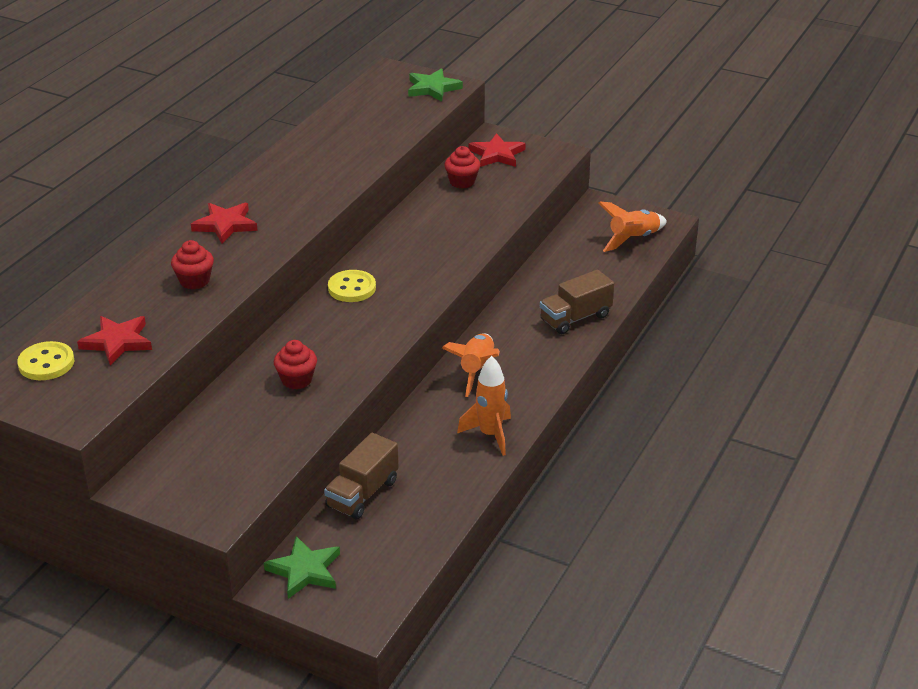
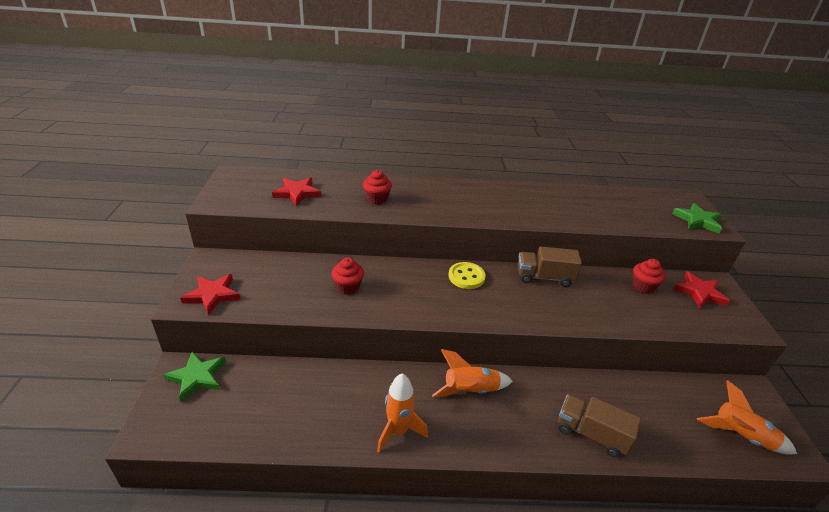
camera: 60 degrees right, 0 degrees up
(46, 363) = (264, 179): yellow button -> none
(225, 225) = (444, 191): red star -> red star (212, 295)
(362, 494) = (291, 377): brown truck -> brown truck (544, 277)

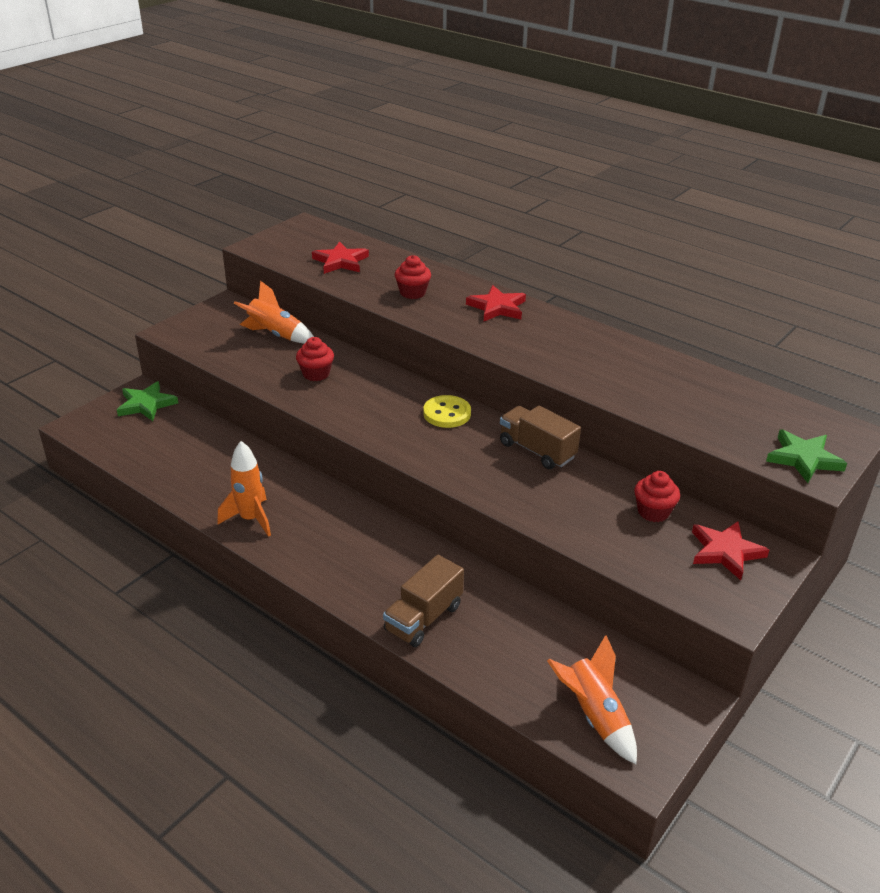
camera: 40 degrees right, 0 degrees up
(212, 295) = (197, 334): red star -> red star (497, 307)
(470, 390) = (354, 525): orange rocket -> orange rocket (275, 335)
(591, 434) = (423, 618): brown truck -> brown truck turned 120 degrees counterclockwise

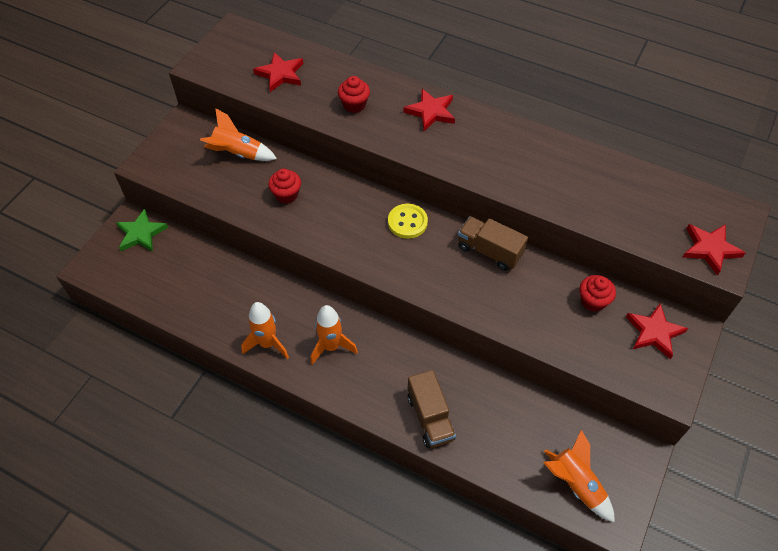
camera: 10 degrees left, 20 degrees up
(325, 533) = (331, 346): none -> orange rocket
(423, 618) = (430, 417): brown truck -> brown truck turned 45 degrees counterclockwise
(803, 459) = (710, 249): green star -> red star

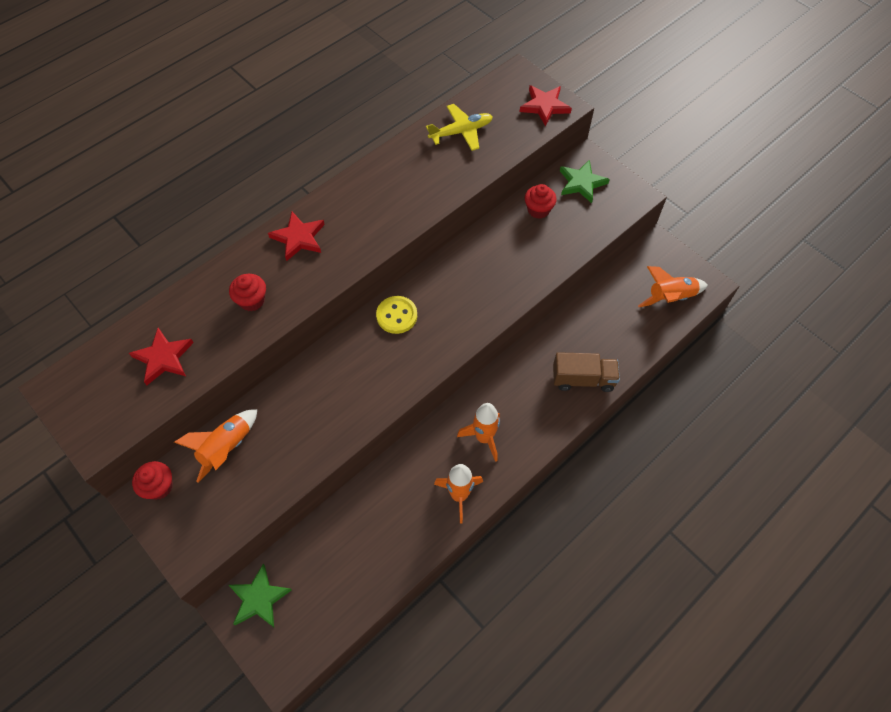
camera: 70 degrees left, 5 degrees up
(286, 195) = (310, 414): red cupcake -> red cupcake (159, 487)
(489, 251) = (458, 263): brown truck -> none
(624, 188) = (461, 132): none -> yellow plane
(654, 332) = (581, 183): red star -> green star

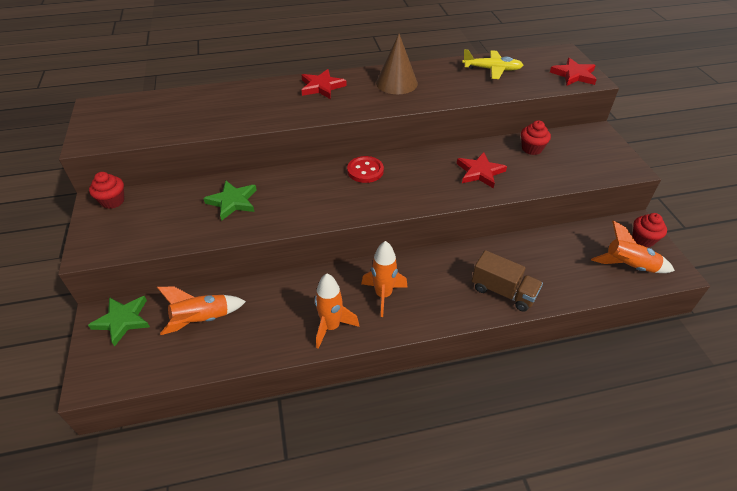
camera: 30 degrees right, 15 degrees down
(163, 358) = (173, 115): red star -> red star (480, 172)
(226, 448) = (176, 198): orange rocket -> orange rocket (202, 320)
(252, 300) = (259, 107): red cupcake -> red cupcake (643, 239)
(375, 196) = (396, 83): none -> brown cone
(397, 316) = (365, 171): yellow button -> red button
(581, 183) = (582, 145): green star -> green star (233, 202)

